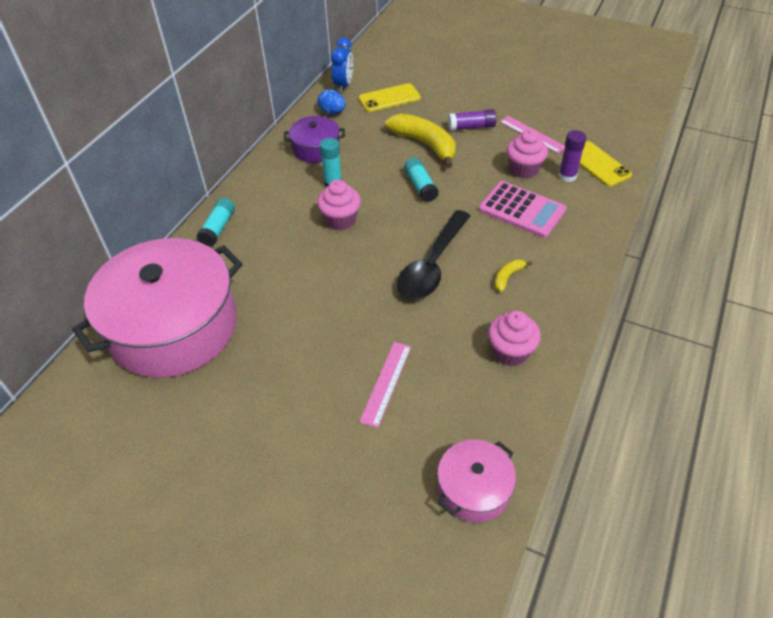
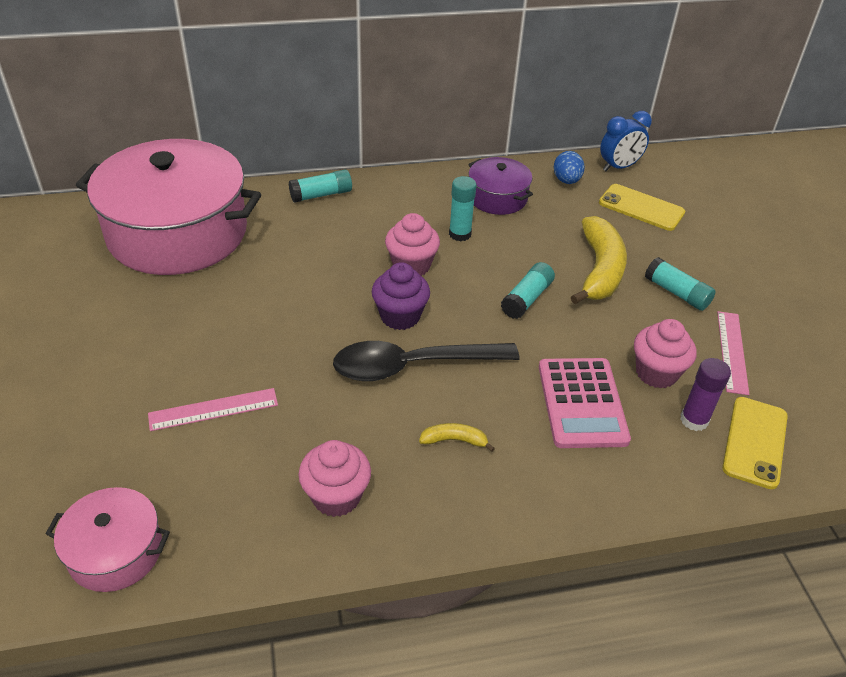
camera: 50 degrees right, 5 degrees down
(383, 249) = (400, 316): none -> purple cupcake
(471, 127) = (676, 293): purple glue stick -> turquoise glue stick

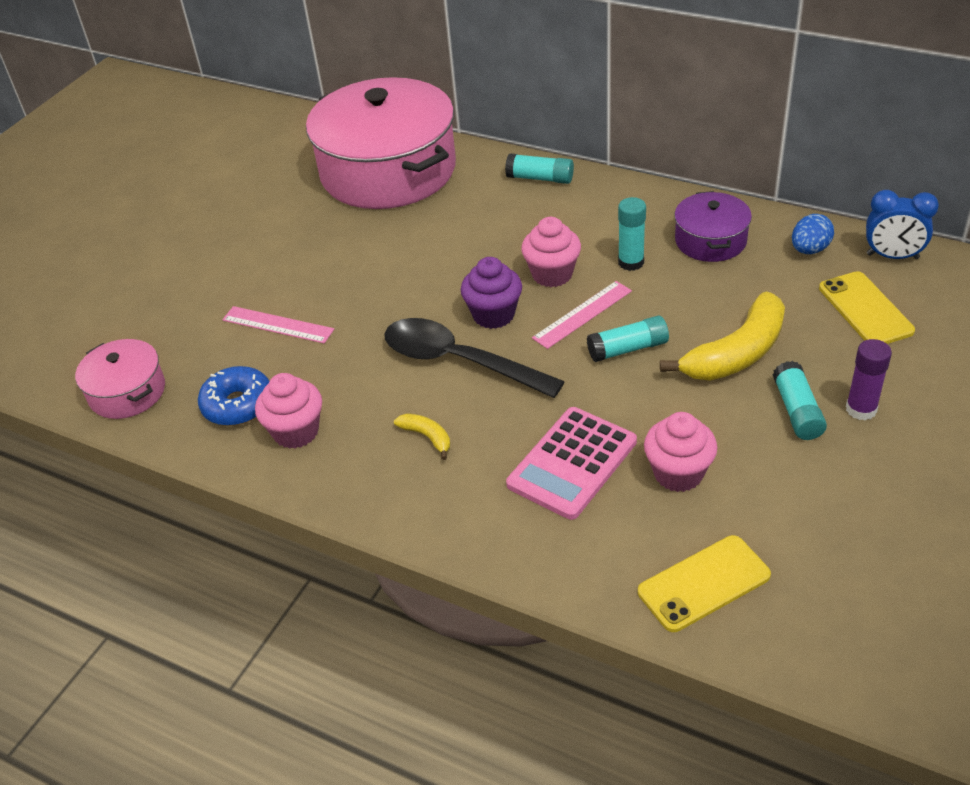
camera: 45 degrees right, 0 degrees up
(252, 502) = (238, 405): none -> blue donut
(694, 420) = (664, 532): purple glue stick -> purple glue stick (861, 409)
(732, 351) = (788, 493): pink ruler -> pink ruler (582, 314)

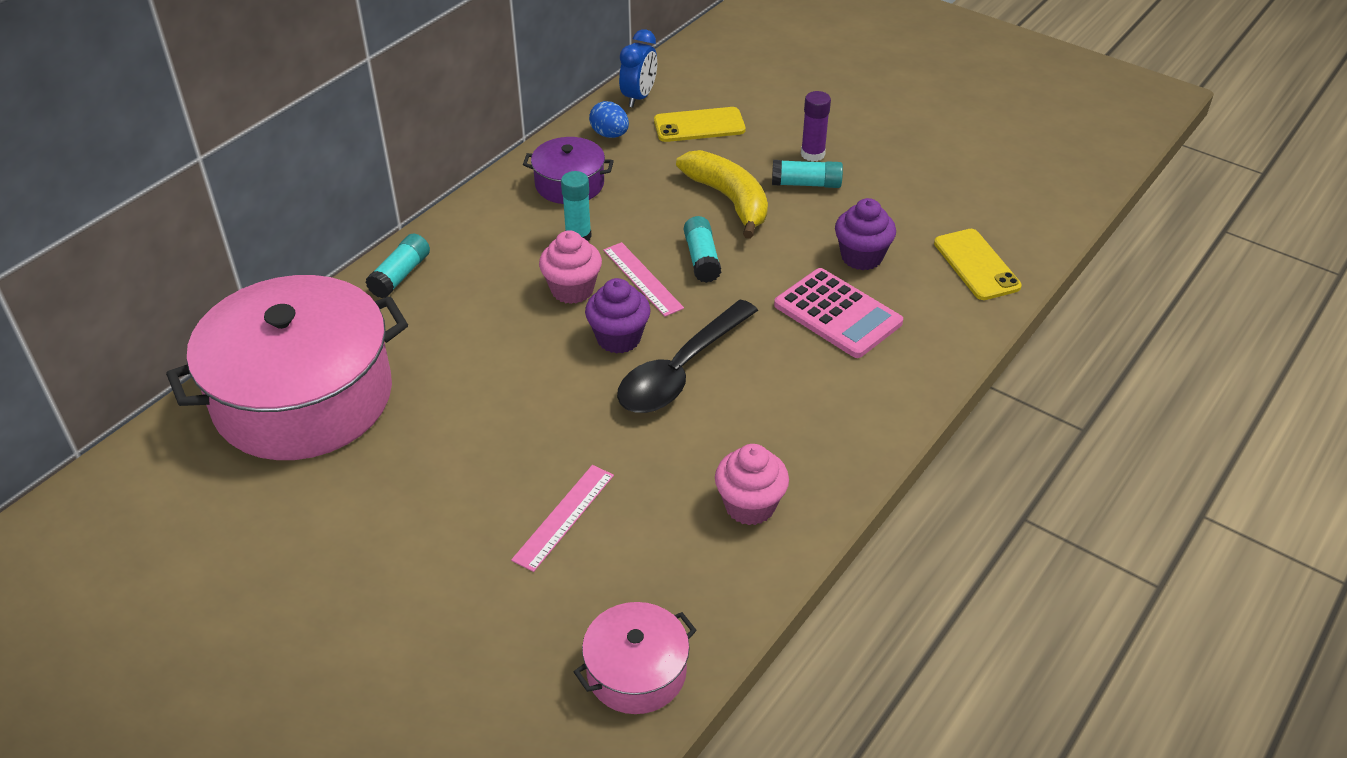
camera: 85 degrees left, 0 degrees up
(238, 405) = (693, 557): blue donut -> none
(427, 437) = (783, 404): yellow banana -> none
(678, 473) = (861, 257): pink cupcake -> purple cupcake

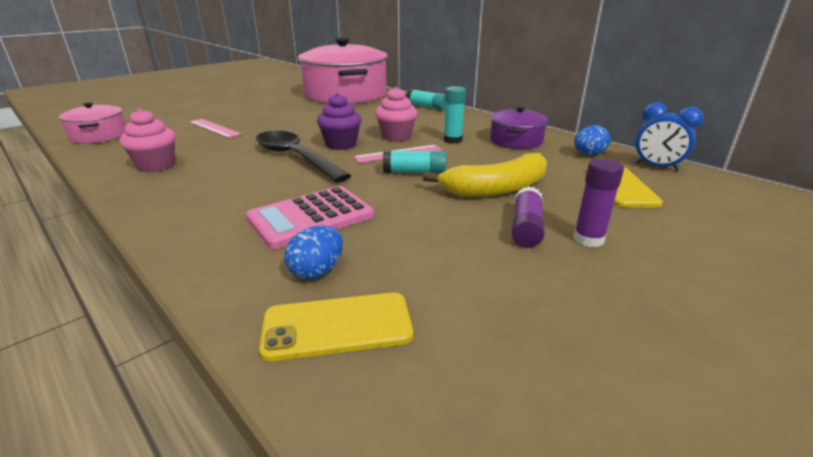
camera: 100 degrees right, 15 degrees down
(806, 184) = (526, 228): turquoise glue stick -> purple glue stick
(861, 257) = (389, 242): purple cupcake -> none
(922, 288) = (317, 271): none -> blue egg

